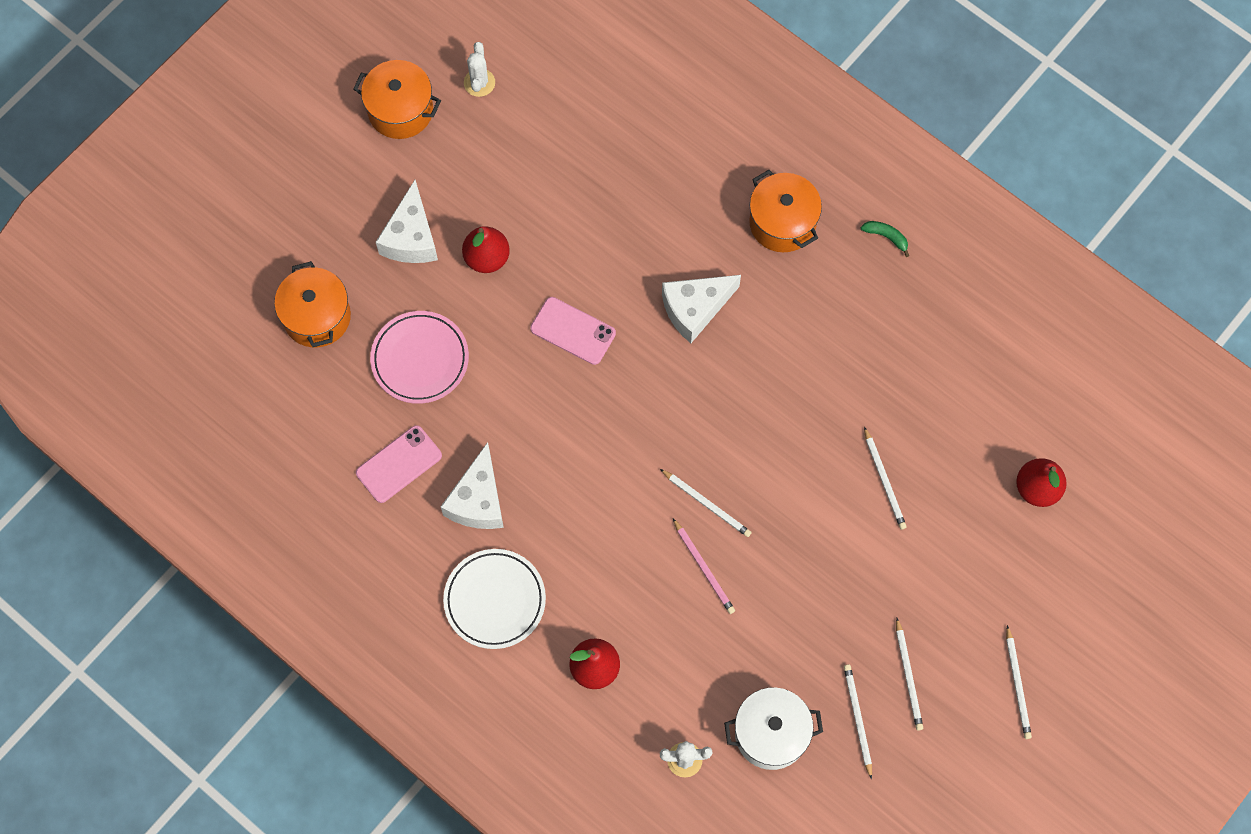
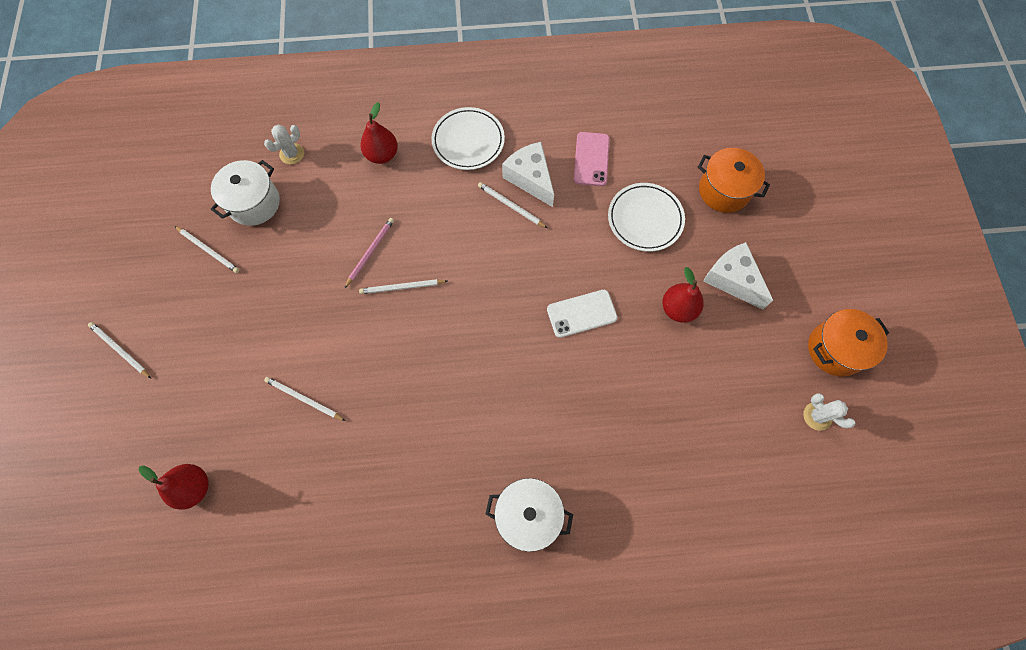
camera: 135 degrees right, 0 degrees up
(420, 359) = (645, 219): pink plate -> white plate
(573, 331) = (581, 313): pink phone -> white phone
(695, 309) = (524, 397): white cheese -> none
(704, 568) = (370, 252): pink pencil -> pink pencil turned 105 degrees clockwise
(782, 223) = (528, 515): orange pot -> white pot
(886, 237) = (448, 577): green banana -> none
(908, 676) = (195, 297): white pencil -> white pencil (511, 206)

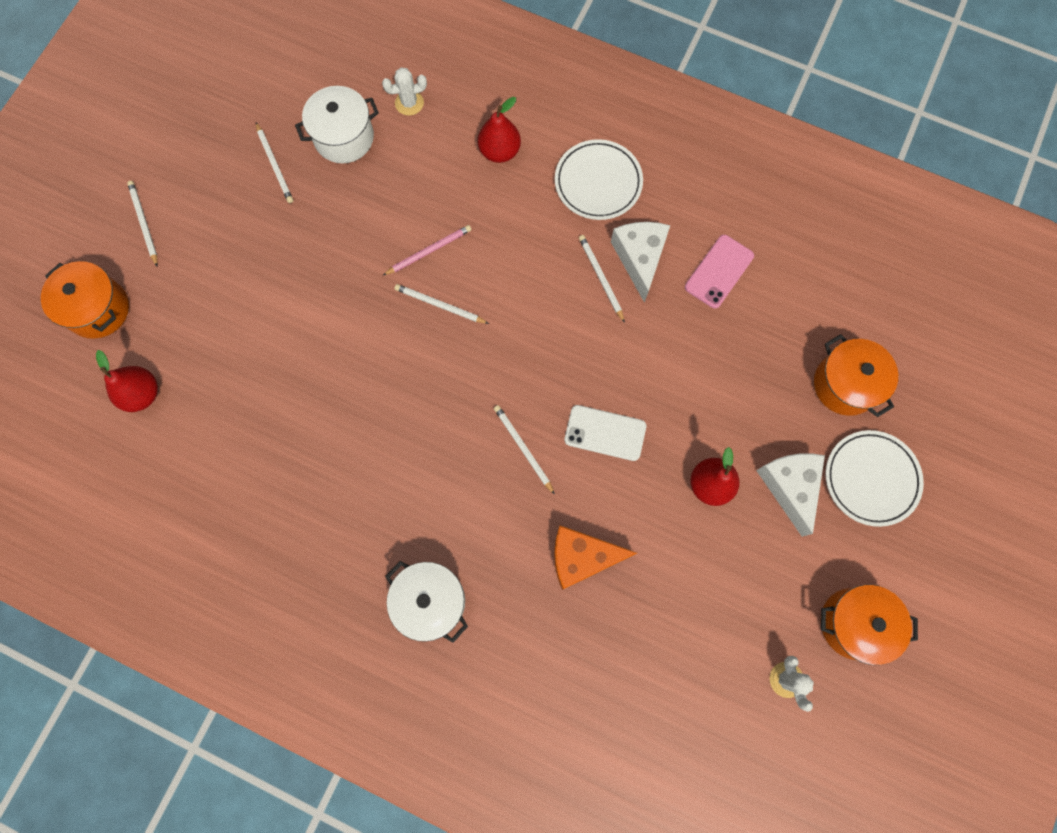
camera: 30 degrees right, 5 degrees up
(116, 439) = (98, 309): none -> orange pot
(304, 399) = (284, 366): white pencil -> white pencil (523, 448)
(621, 413) = (582, 557): none -> orange cheese
(645, 219) = (736, 369): white plate -> white plate (871, 479)

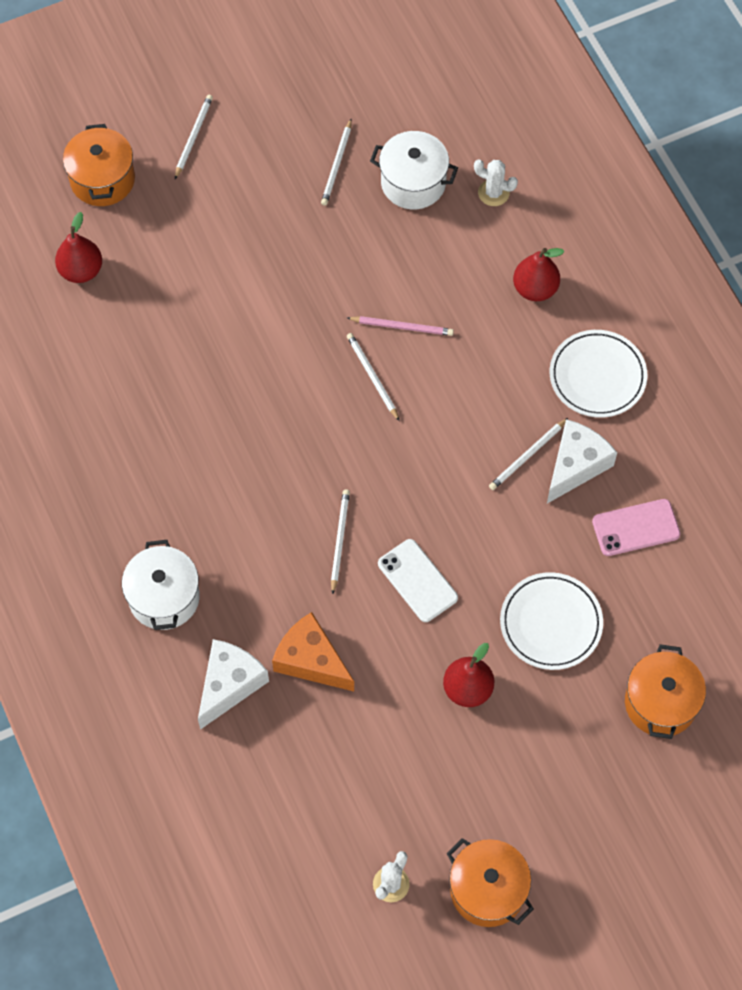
camera: 40 degrees right, 10 degrees down
(600, 278) = (527, 456): white pencil -> white pencil turned 150 degrees counterclockwise
(789, 486) = (534, 743): white cheese -> white cheese (229, 684)
(871, 479) = (610, 793): white plate -> white plate (551, 623)

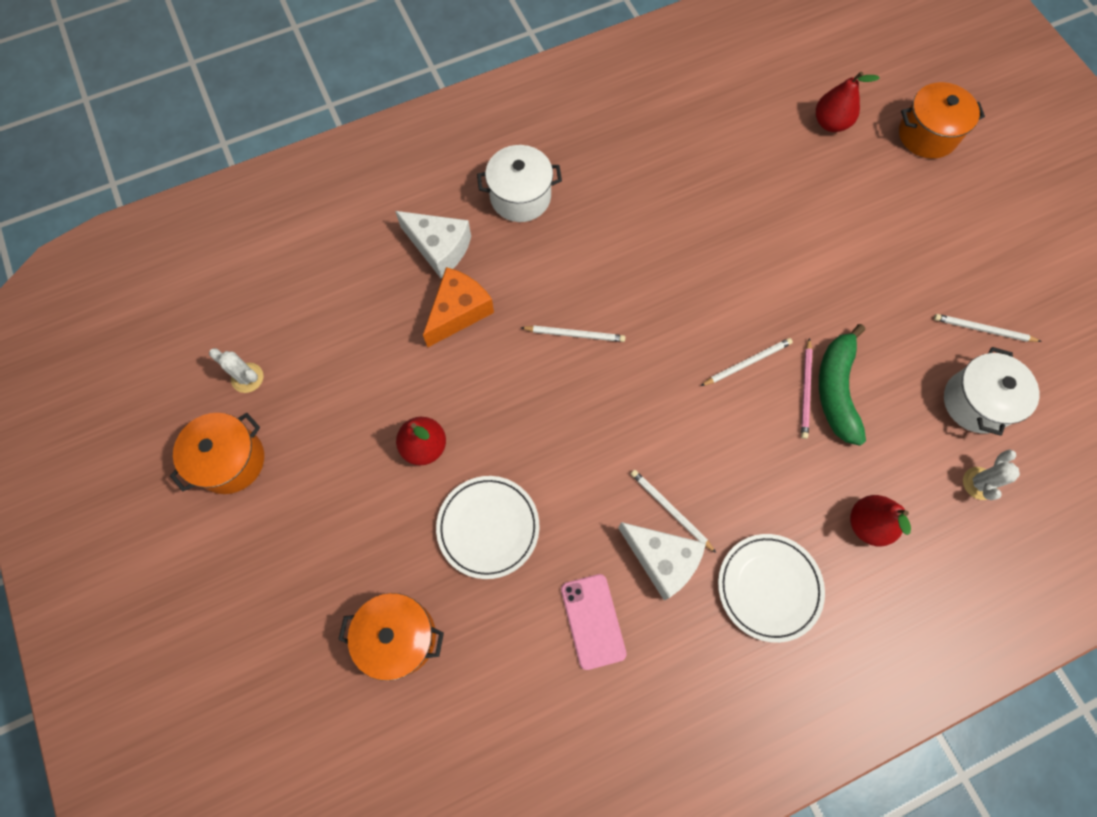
camera: 90 degrees right, 5 degrees up
(193, 137) = (988, 204): white pencil -> none
(401, 299) = (836, 390): none -> green banana
(417, 581) = (534, 402): white phone -> none

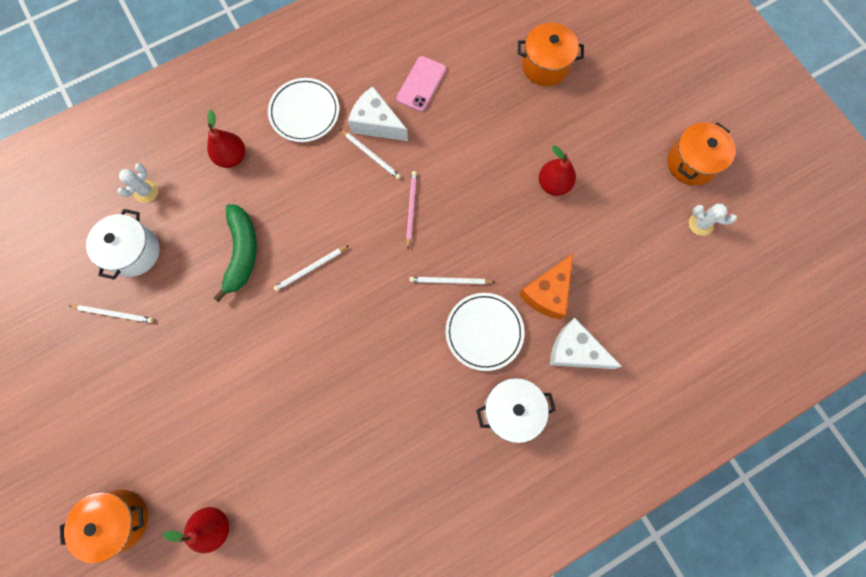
camera: 175 degrees right, 5 degrees up
(488, 527) = (498, 134): white plate -> white plate (484, 332)
(593, 621) = (421, 84): pink phone -> pink phone turned 45 degrees clockwise
(805, 390) = (266, 250): pink pencil -> pink pencil (411, 209)

